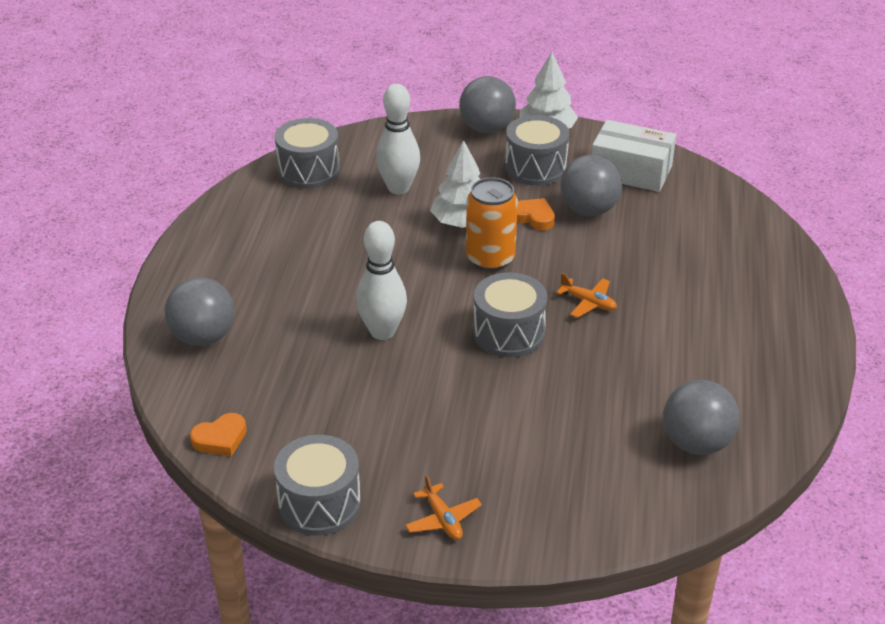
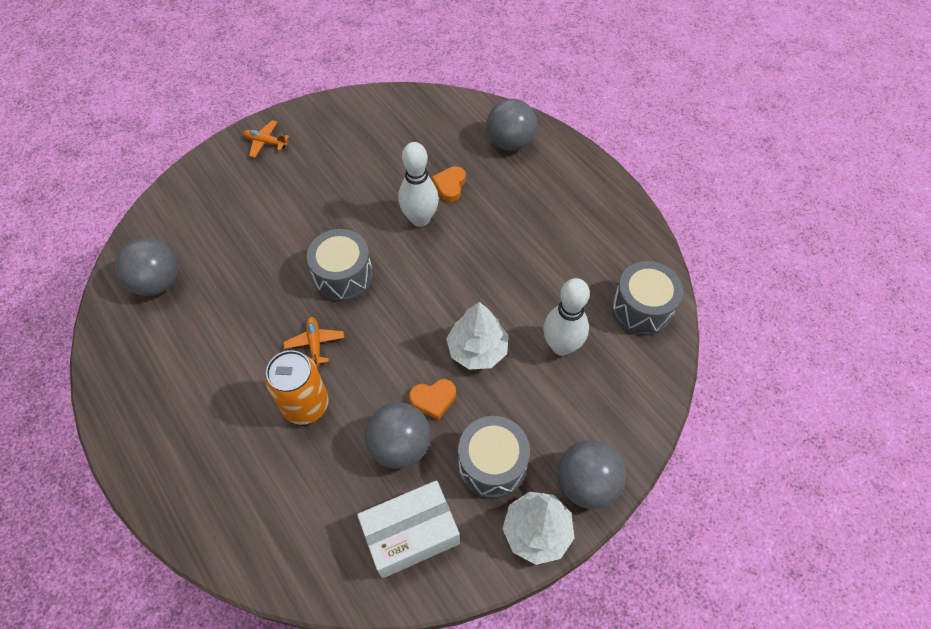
camera: 135 degrees right, 20 degrees up
(220, 439) = (421, 103): orange heart -> orange heart (450, 186)
(319, 503) = (334, 109): grey drum -> none
(490, 259) = (420, 329): orange can -> orange can (306, 405)
(588, 302) = (315, 343): orange plane -> orange plane turned 90 degrees clockwise

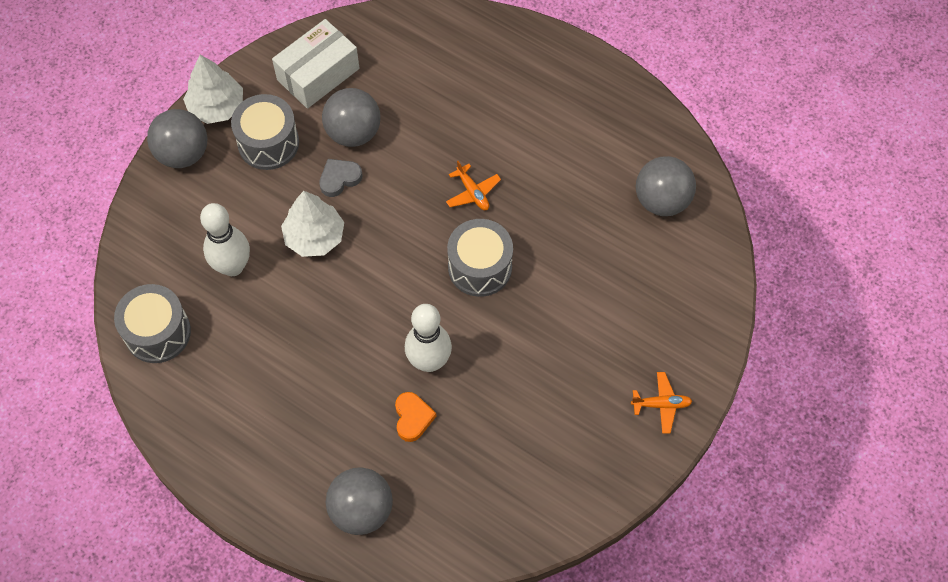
camera: 160 degrees right, 5 degrees up
(306, 405) = (452, 138): orange can -> none
(433, 399) = (339, 179): orange heart -> grey heart

